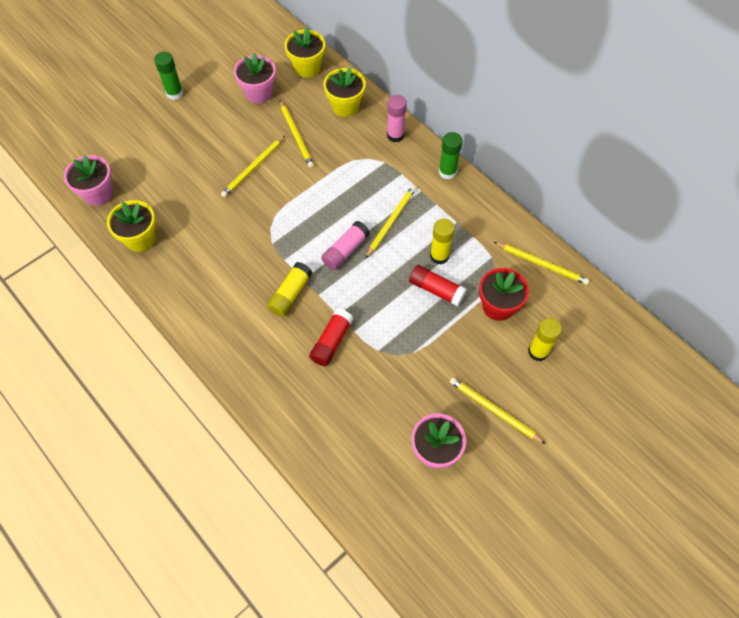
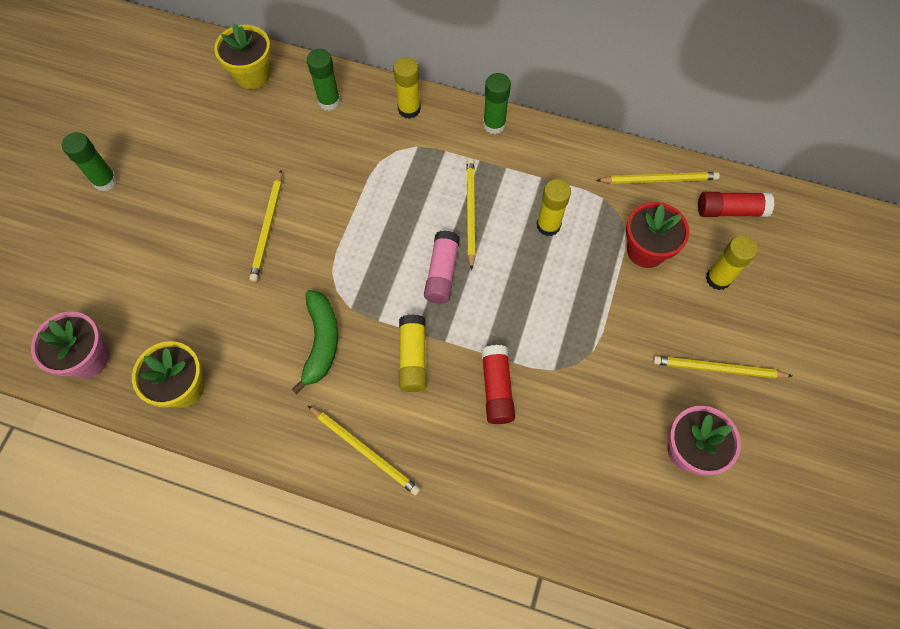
camera: 30 degrees left, 5 degrees up
(239, 254) = (321, 342): none -> green banana
(259, 93) = (213, 132): pink flower pot -> none
(296, 136) = (294, 163): yellow pencil -> yellow pencil (365, 451)
(345, 106) = (329, 101): yellow flower pot -> green glue stick
(395, 135) = (409, 109): pink glue stick -> yellow glue stick
(436, 290) = (570, 266): red glue stick -> red glue stick (730, 210)

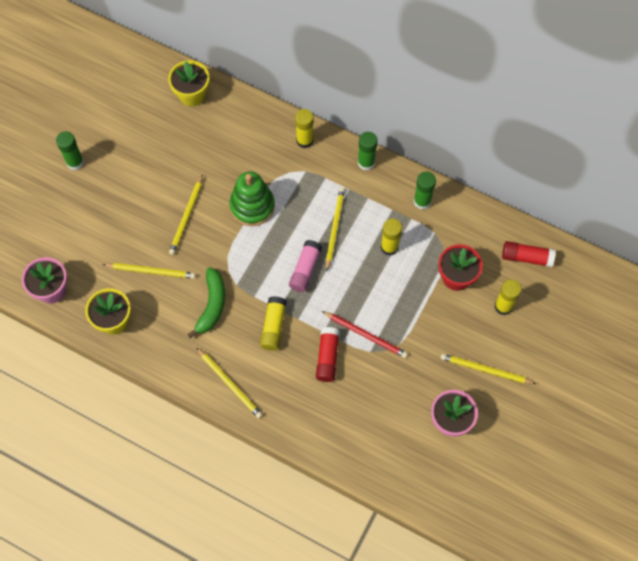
camera: 10 degrees right, 0 degrees up
(329, 101) = (246, 125): green glue stick -> green glue stick (422, 201)
(355, 201) = (252, 206): none -> green stacking toy
(543, 348) = (366, 335): none -> red pencil
(659, 180) = (480, 225): yellow pencil -> yellow pencil (151, 271)

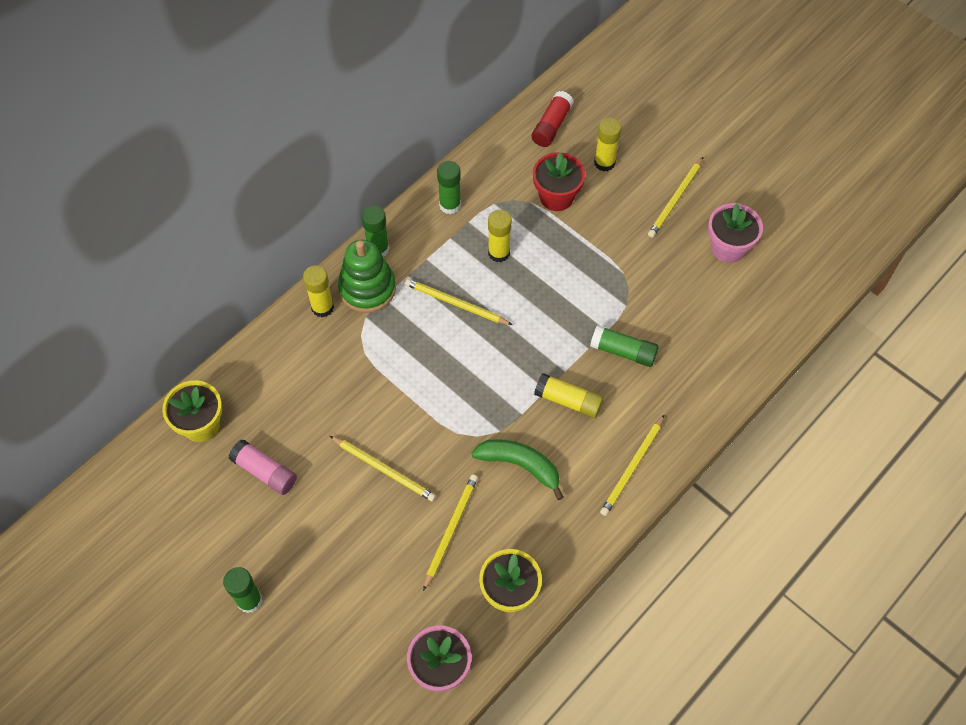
camera: 75 degrees left, 5 degrees down
(230, 384) = (632, 467): yellow pencil -> yellow pencil turned 150 degrees clockwise
(252, 206) = (395, 388): green stacking toy -> green stacking toy (367, 288)
(305, 269) = (502, 348): pink glue stick -> pink glue stick (265, 472)
(327, 357) = (623, 351): red glue stick -> green glue stick
(366, 335) = (605, 304): red pencil -> none

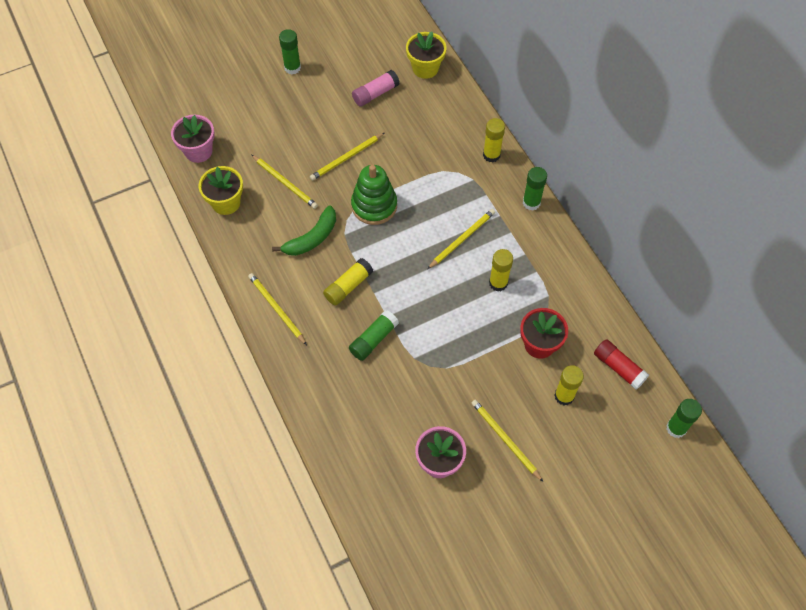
camera: 110 degrees right, 0 degrees up
(367, 288) = (497, 186): green stacking toy -> green stacking toy (374, 206)
(450, 205) = (557, 263): green glue stick -> green glue stick (676, 428)

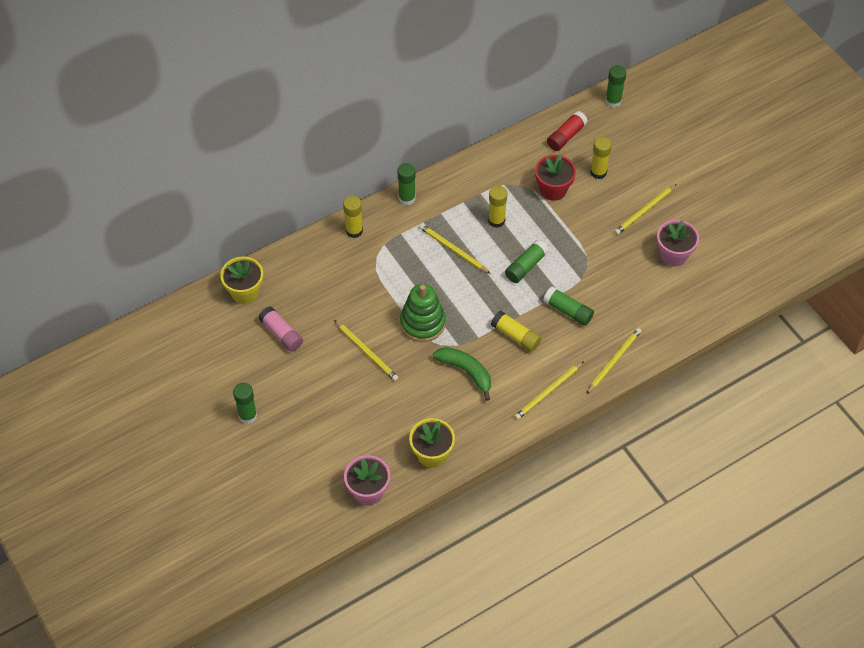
camera: 95 degrees left, 5 degrees down
(285, 183) = (402, 403): yellow pencil -> yellow pencil (614, 361)
(435, 305) = (526, 266): none -> green glue stick

